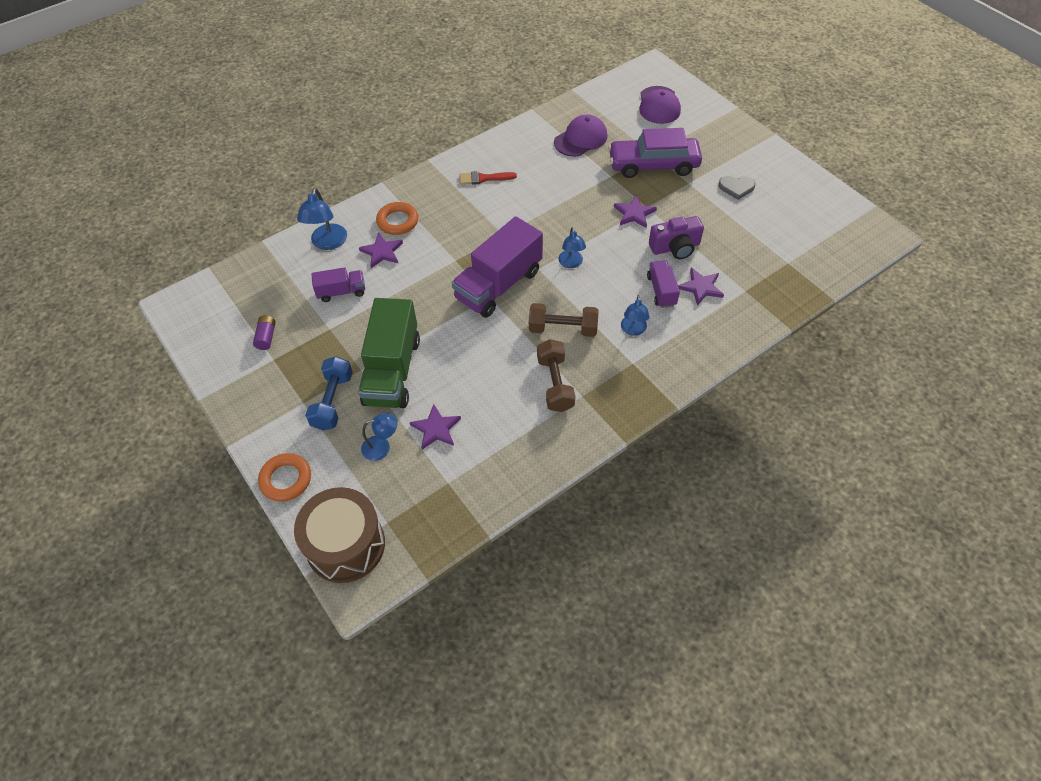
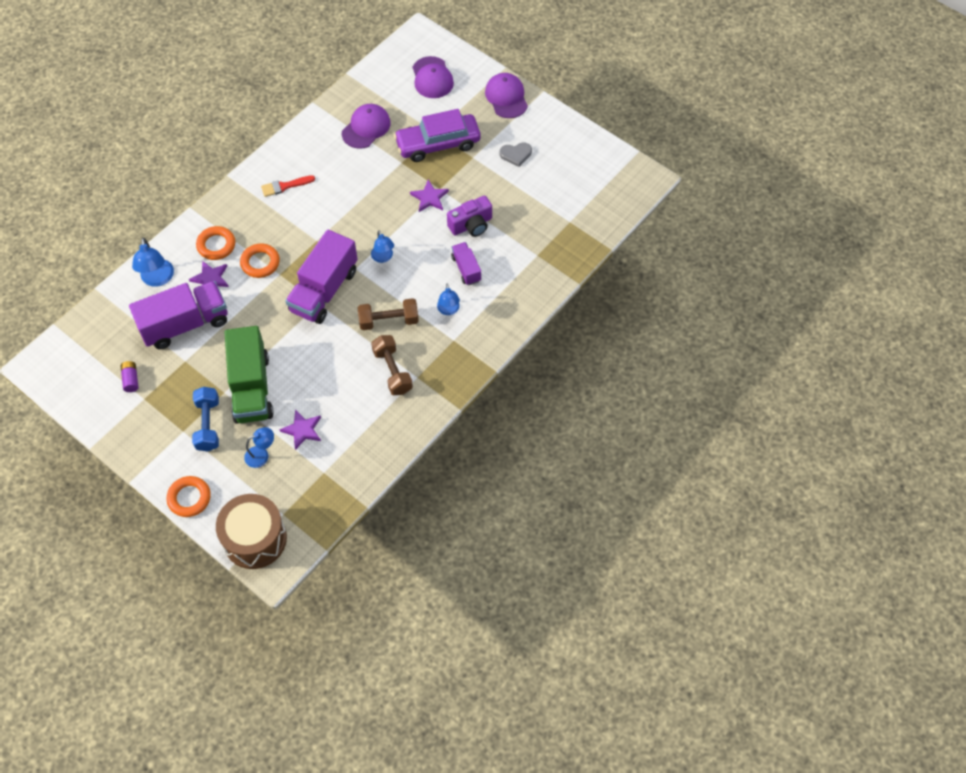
camera: 15 degrees left, 5 degrees up
(341, 292) = (185, 324): purple truck -> purple truck, size x1.97
(438, 246) = (260, 263): none -> orange ring
(701, 287) = (499, 259): purple star -> none
(734, 133) = (506, 97): none -> purple cap

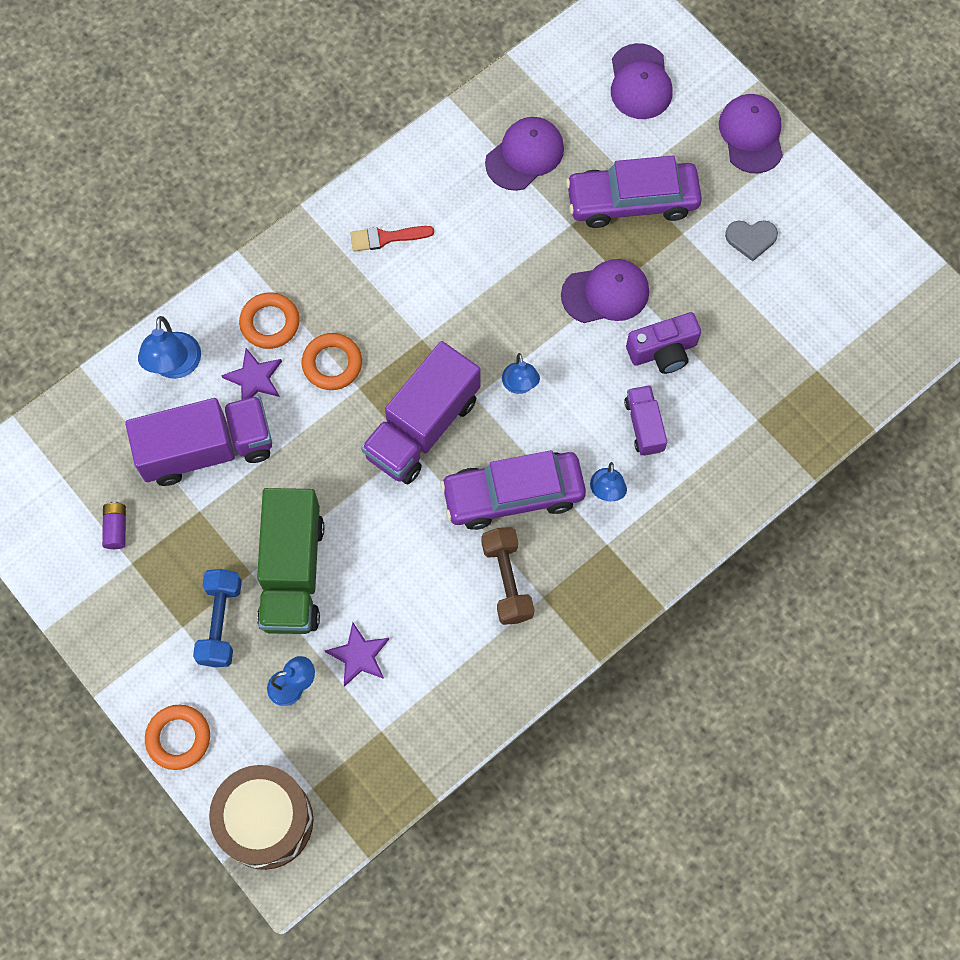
camera: 10 degrees right, 10 degrees up
(389, 321) = (513, 494): brown dumbbell -> purple car
(429, 198) = (605, 293): purple star -> purple cap

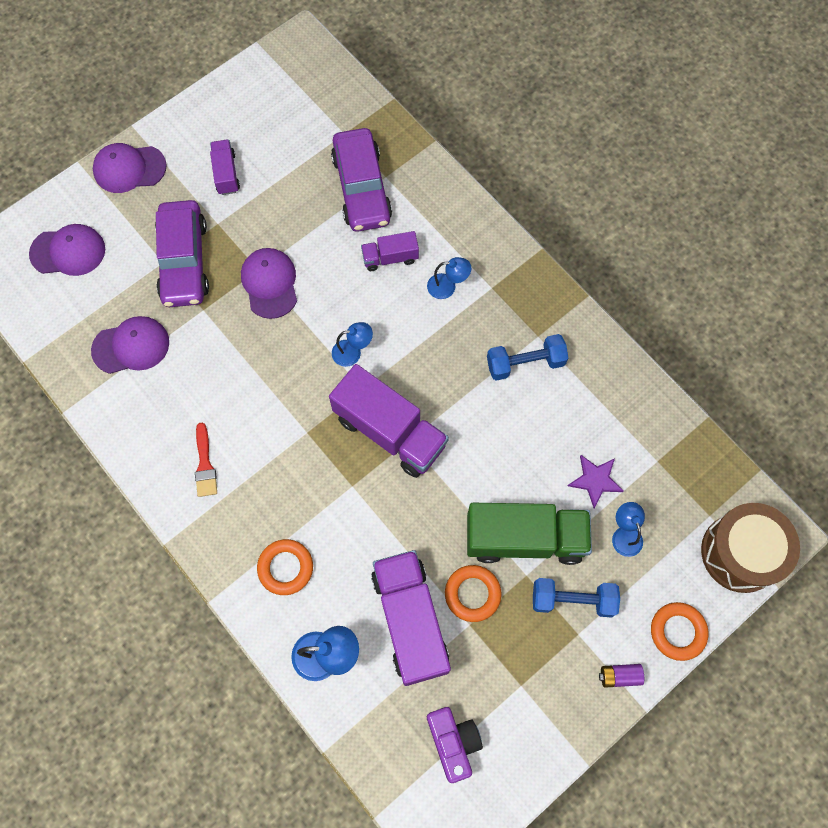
camera: 90 degrees left, 0 degrees up
(116, 528) = (488, 702): purple battery -> purple battery (619, 676)
(254, 378) = (340, 580): purple star -> none
(332, 364) = (328, 510): orange ring -> orange ring (472, 594)
(507, 580) = (525, 363): brown dumbbell -> blue dumbbell
(513, 494) = (451, 358): purple car -> purple car (361, 188)
(525, 155) = (131, 346): purple cap -> purple cap turned 120 degrees clockwise
(663, 351) = (324, 241): purple camera -> purple camera (453, 742)
(751, 239) = (226, 173): grey heart -> purple truck

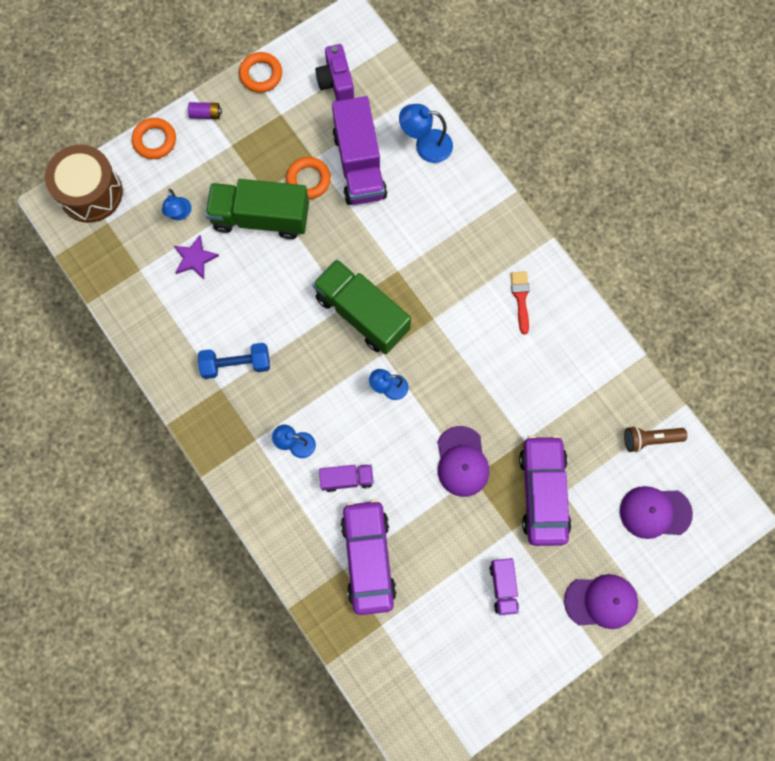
camera: 175 degrees left, 5 degrees up
(66, 322) = (650, 439): none -> brown flashlight
(131, 346) = (589, 410): purple cap -> none
(285, 568) = (455, 211): orange ring -> orange ring (261, 74)
(390, 431) = (362, 313): purple truck -> green truck
(572, 600) = (231, 169): blue dumbbell -> none

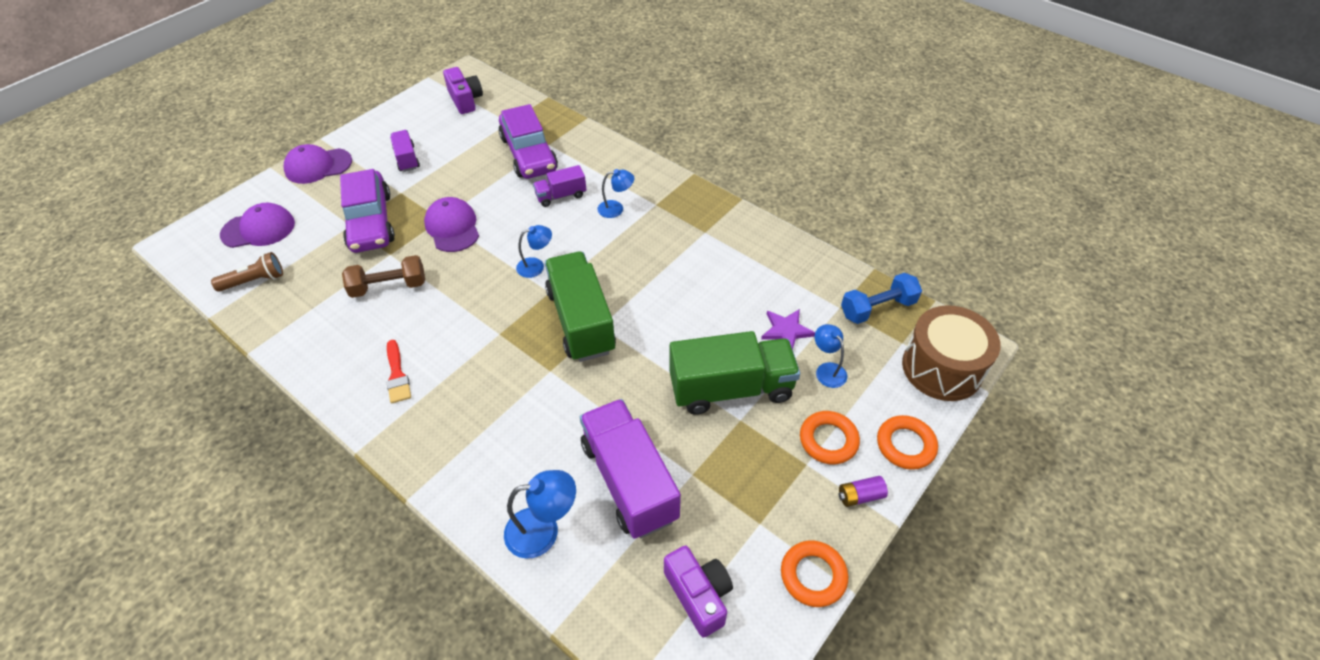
camera: 165 degrees right, 25 degrees down
(236, 364) = (698, 252): blue dumbbell -> blue dumbbell (877, 308)
(308, 180) = (689, 445): orange ring -> orange ring (828, 440)
(362, 313) = (581, 321): green truck -> green truck turned 135 degrees counterclockwise
(427, 686) = (465, 100): none -> purple camera
(526, 398) = (389, 286): none -> brown dumbbell

